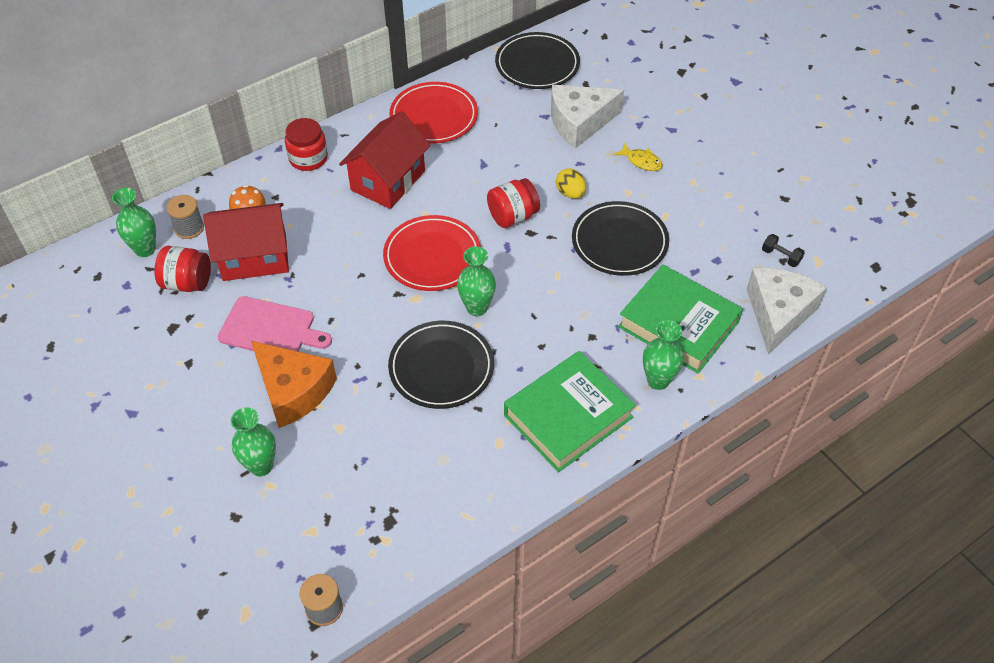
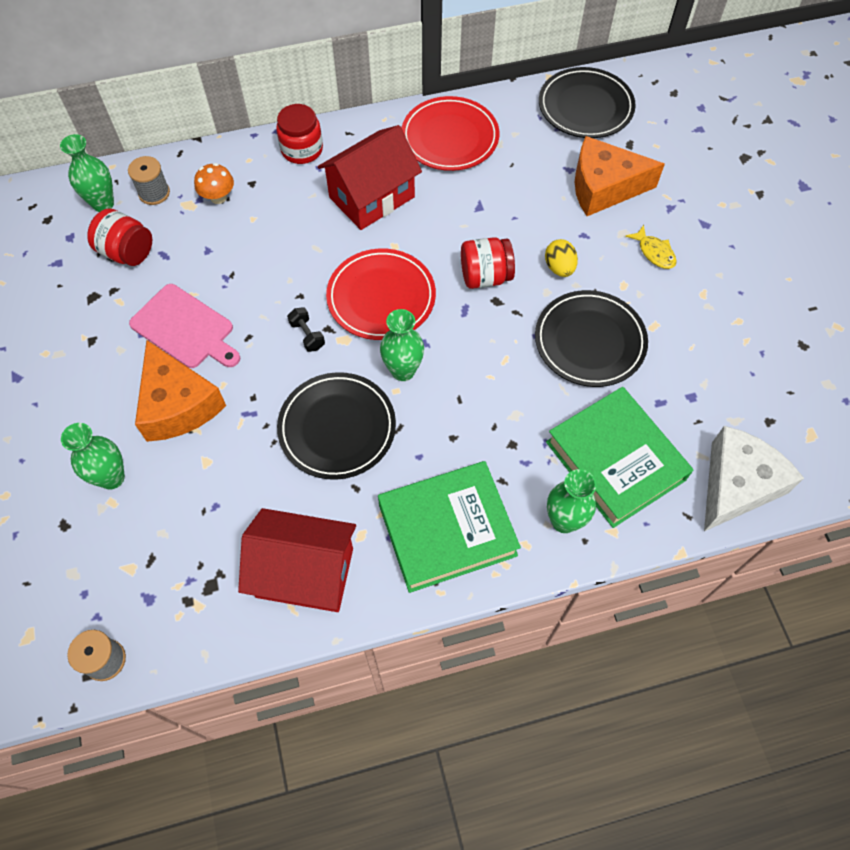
camera: 20 degrees right, 10 degrees up
(254, 257) = (203, 244): red house -> red house (305, 572)
(579, 122) = (604, 187): white cheese -> orange cheese
(781, 256) = (769, 415): black dumbbell -> black dumbbell (307, 335)

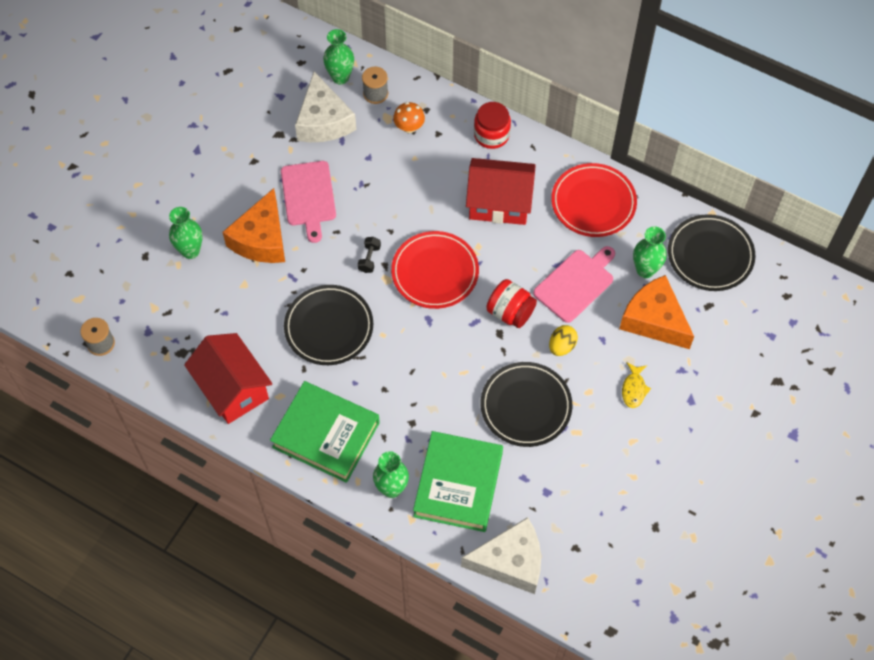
camera: 45 degrees right, 0 degrees up
(127, 252) = (323, 121): red jar -> white cheese
(403, 371) = (399, 327): green vase -> green vase (645, 270)
(511, 210) = (576, 284): none -> pink cutting board

